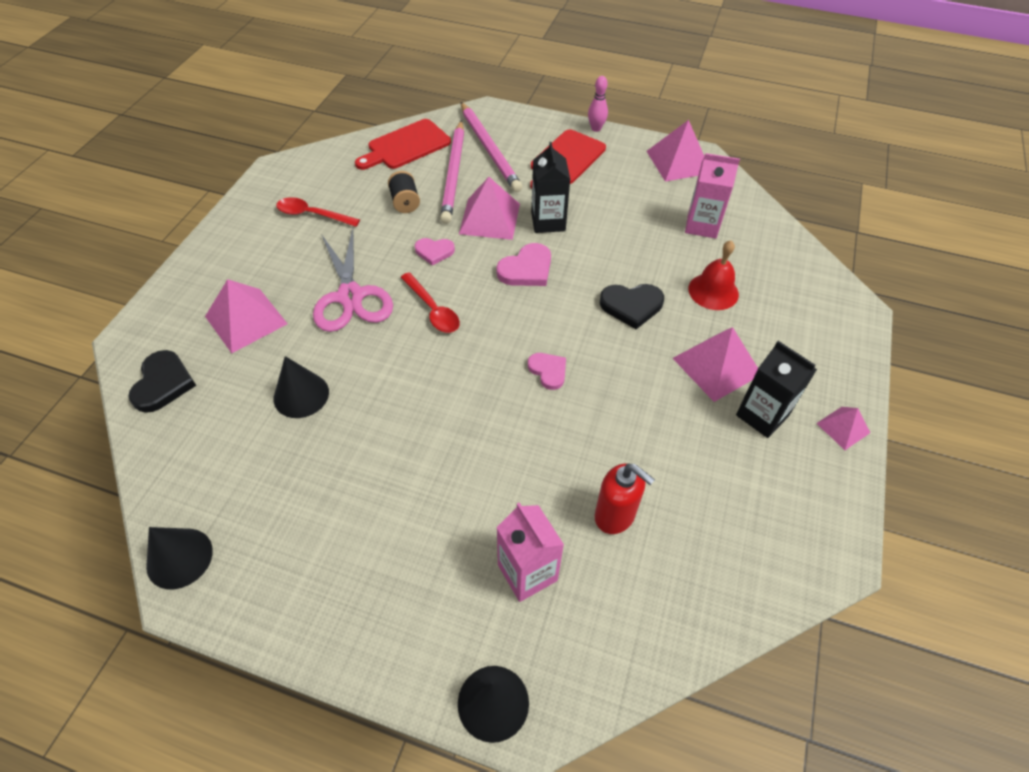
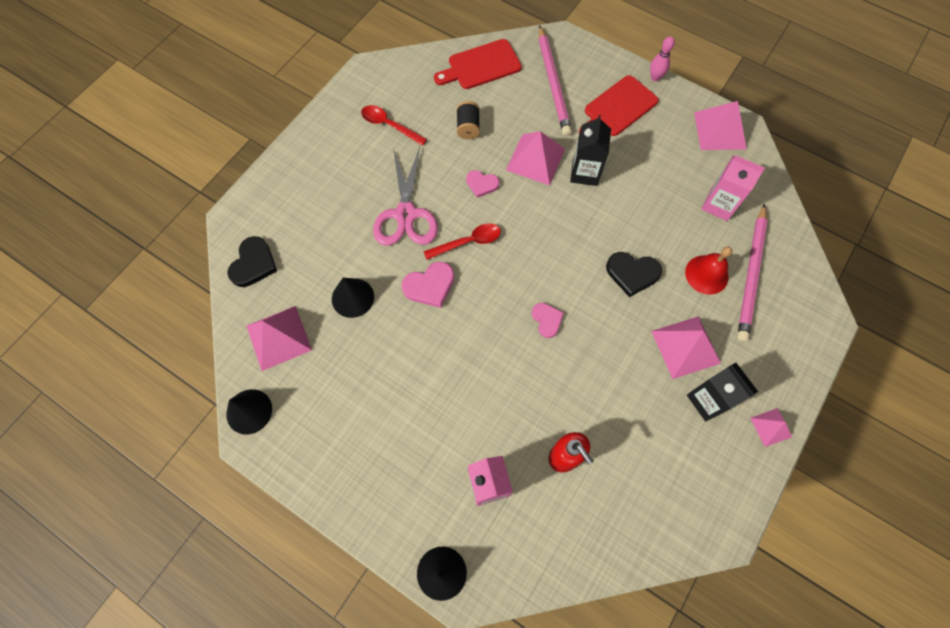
camera: 15 degrees right, 15 degrees up
(246, 320) = (321, 219): pink pyramid -> pink pyramid (279, 337)
(433, 310) = (468, 242): red spoon -> red spoon turned 90 degrees counterclockwise
(454, 174) = (516, 105): pink pencil -> pink pencil (751, 274)
(526, 269) = (554, 218): pink heart -> pink heart (430, 286)

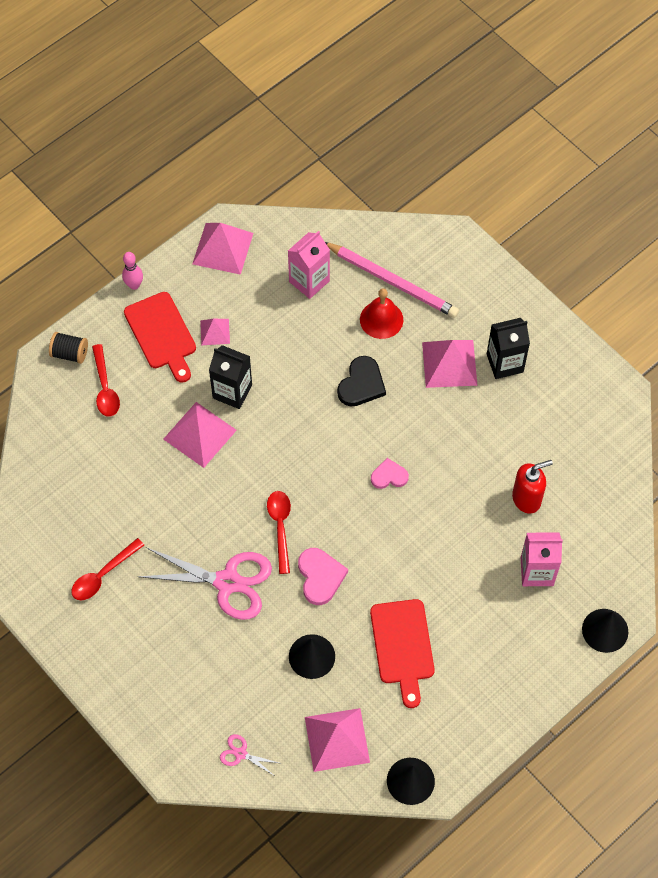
camera: 75 degrees left, 5 degrees down
(253, 264) = (241, 754): black heart -> pink scissors
(468, 127) = (135, 492): black spool -> black spool (70, 353)
(481, 66) = (53, 456): red cutting board -> red cutting board (403, 646)
(482, 184) = (214, 496): pink heart -> none
(553, 83) = (105, 388): pink pencil -> red spoon
(771, 427) = (541, 322): pink pyramid -> pink pyramid (215, 332)

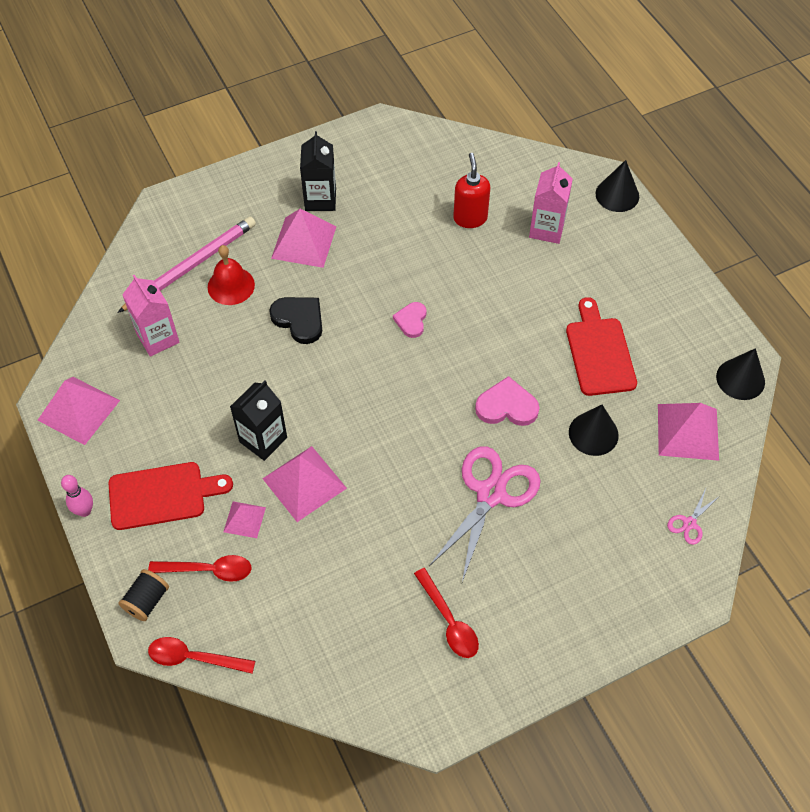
camera: 75 degrees left, 5 degrees down
(215, 332) = (181, 440): pink pyramid -> pink pyramid (244, 519)
(280, 527) = (440, 429): red spoon -> red spoon (193, 658)
(403, 646) = (599, 352): red cutting board -> red cutting board turned 105 degrees counterclockwise

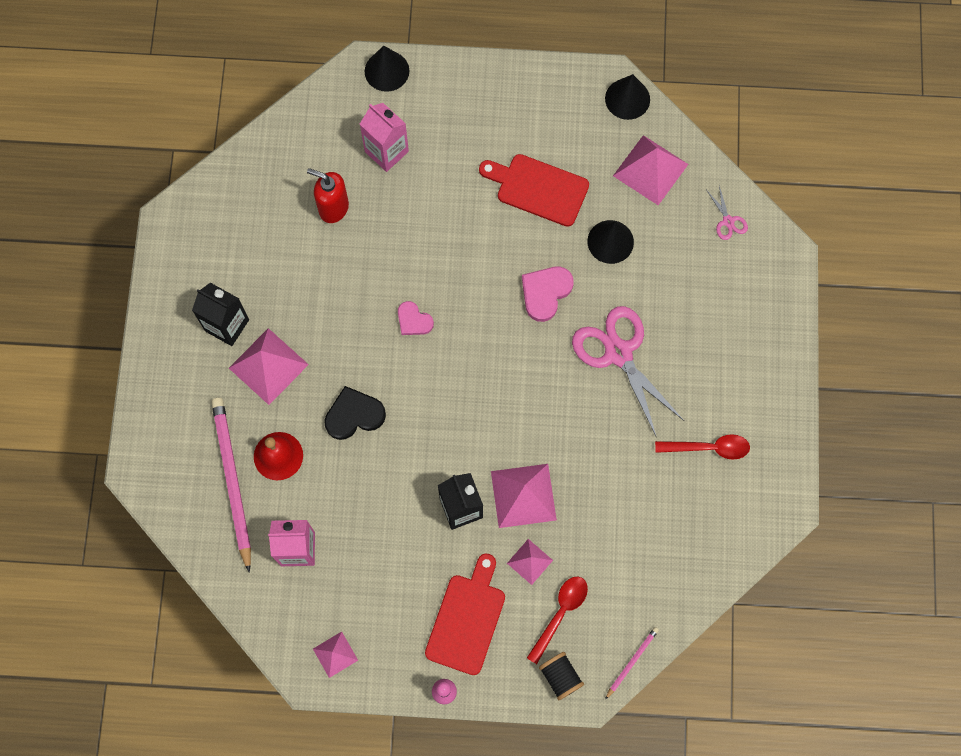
camera: 60 degrees left, 15 degrees up
(79, 410) = (335, 654): pink pyramid -> pink pyramid, size x0.56
(193, 658) = (632, 662): red spoon -> pink pencil

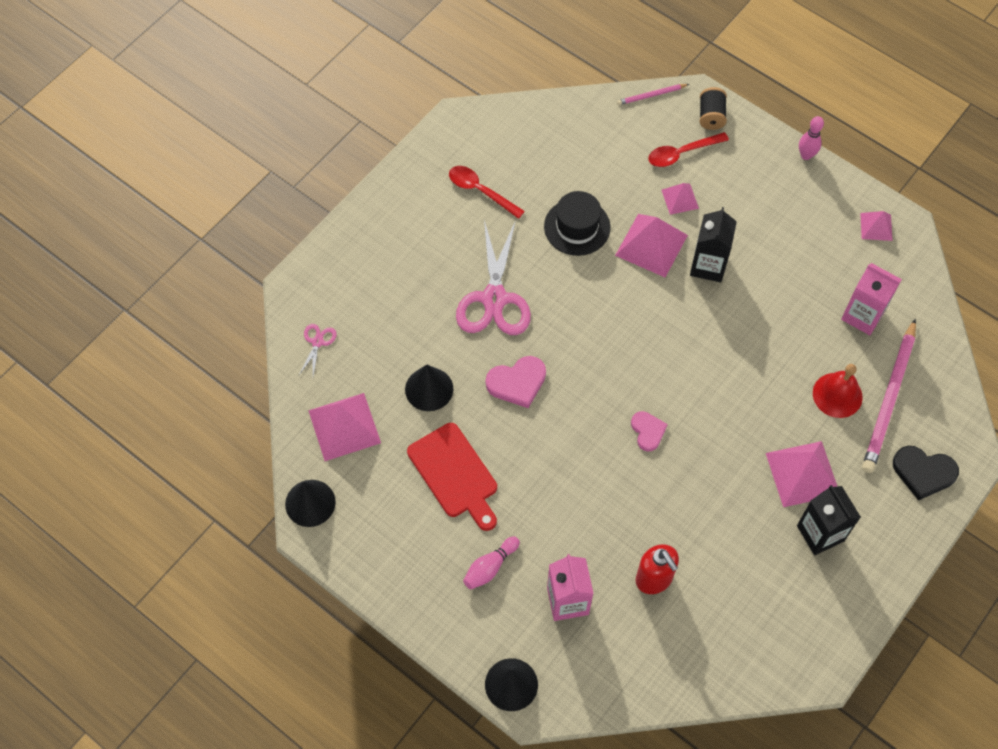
camera: 145 degrees left, 10 degrees down
(354, 415) = (751, 387): black heart -> black heart (923, 472)
(460, 139) = (490, 567): none -> pink bowling pin
(467, 619) = (756, 190): red cutting board -> none
(599, 469) = (577, 227): none -> black hat

